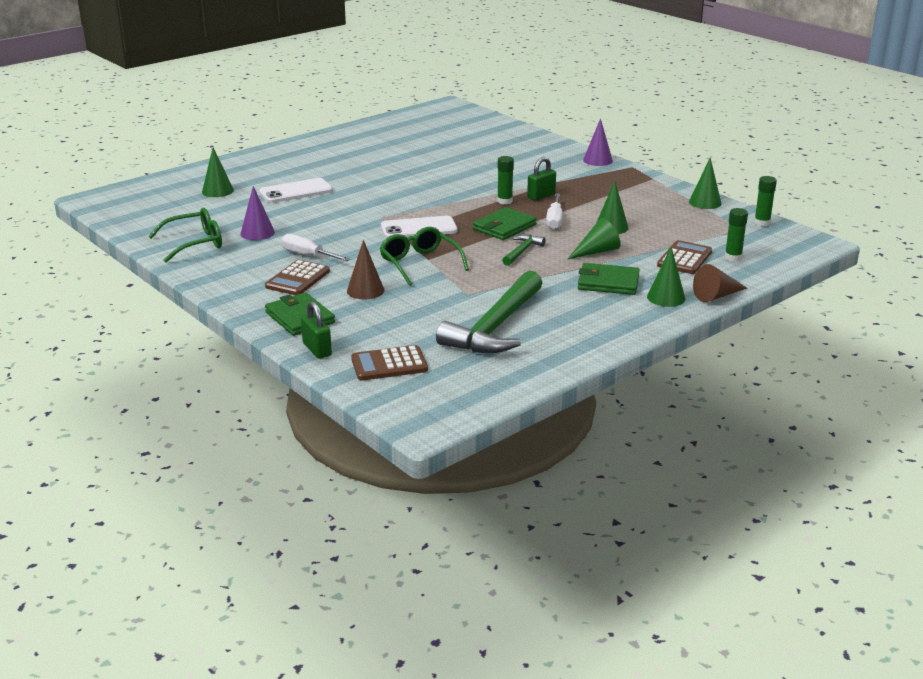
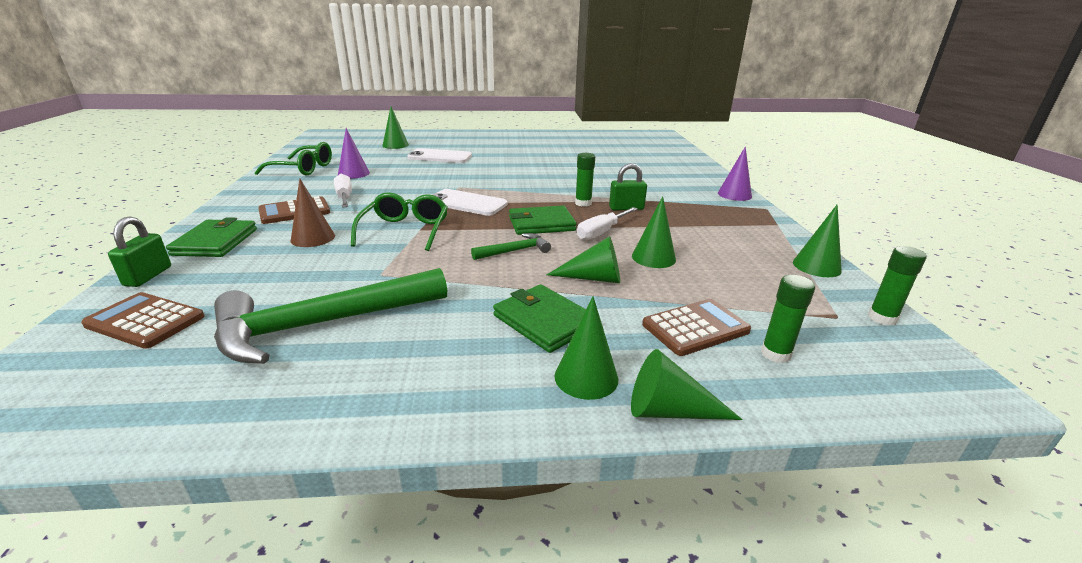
camera: 35 degrees right, 0 degrees up
(716, 296) = (669, 411): brown cone -> green cone

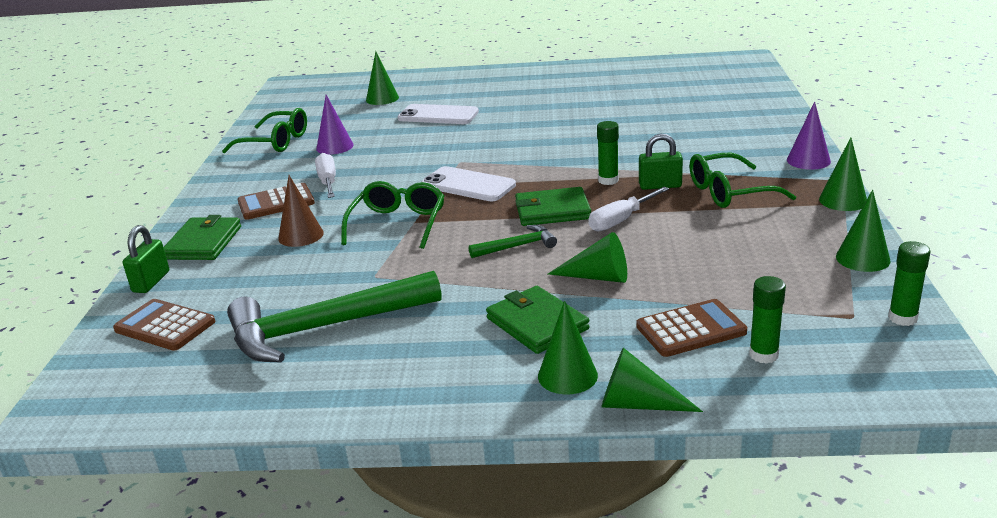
camera: 10 degrees right, 0 degrees up
(653, 257) = (672, 251): green cone -> green cone (843, 200)
(683, 214) = (729, 192): none -> green glasses

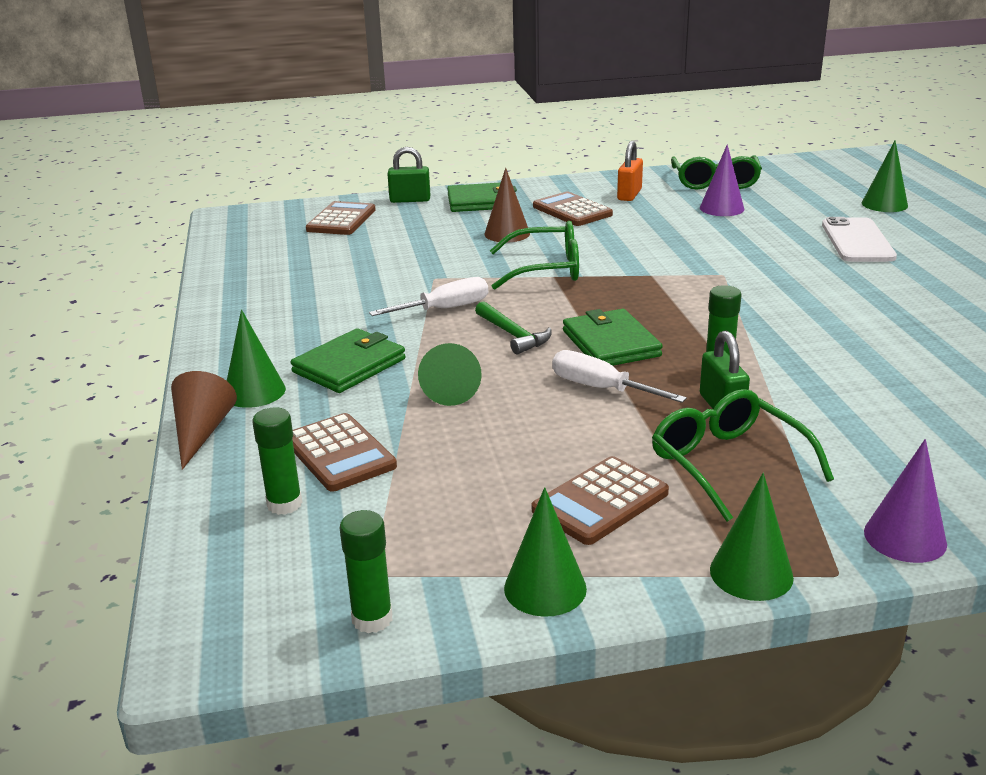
camera: 75 degrees right, 0 degrees up
(265, 176) = (629, 195): none -> orange padlock
(324, 328) = (340, 274): green hammer -> none
(328, 182) = (630, 222): white screwdriver -> white screwdriver (444, 309)
(468, 185) = (658, 288): white phone -> none
(637, 404) = (201, 432): green cone -> brown cone
(769, 234) = (600, 502): none -> brown calculator

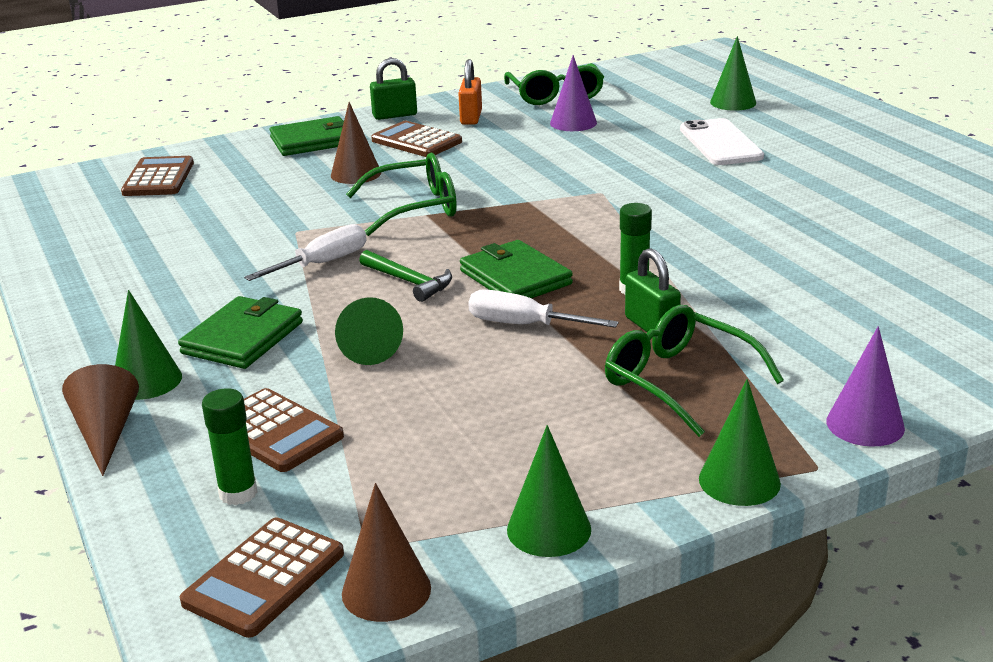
camera: 15 degrees left, 0 degrees up
(372, 619) = (386, 590): green glue stick -> brown cone
(410, 200) = (229, 147): green padlock -> green padlock (395, 115)
(600, 502) = (569, 437): brown calculator -> brown calculator (264, 578)

